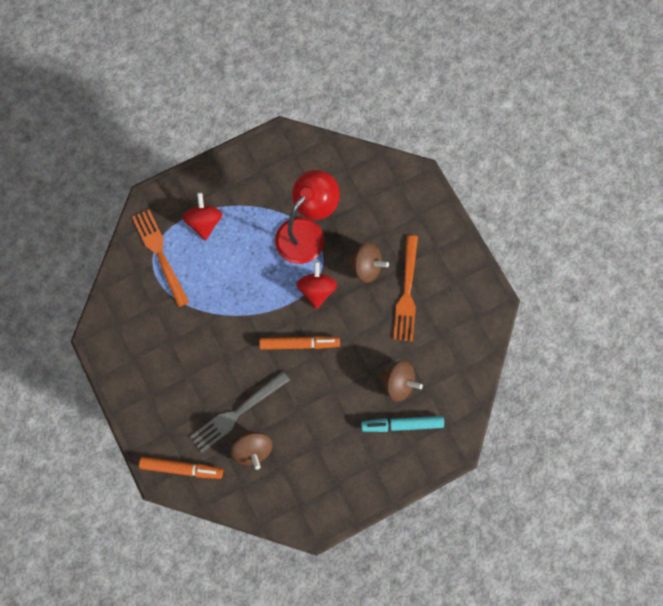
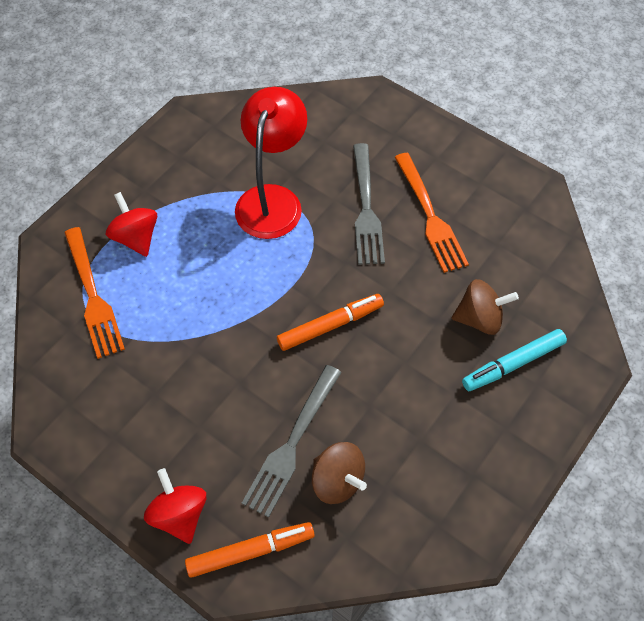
camera: 25 degrees left, 15 degrees down
(160, 254) = (93, 296): orange fork -> orange fork turned 150 degrees counterclockwise
(317, 290) = (319, 256): red spinning top -> red spinning top (179, 514)
(366, 267) = (366, 208): brown spinning top -> grey fork

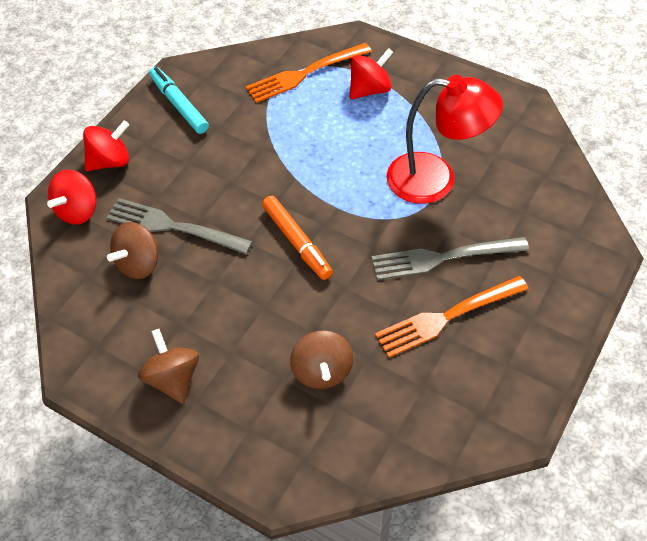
camera: 85 degrees right, 5 degrees down
(250, 551) = (78, 211): orange marker -> red spinning top
(481, 448) = (173, 378): none -> brown spinning top
(513, 364) = (270, 405): turquoise marker -> turquoise marker (179, 105)

